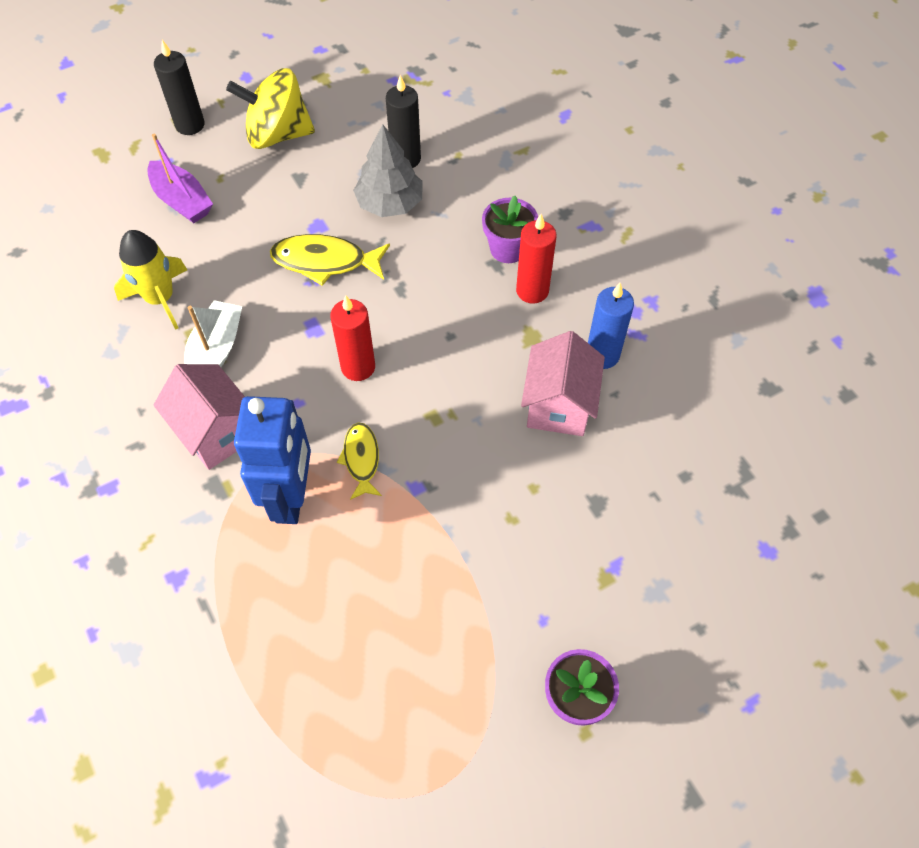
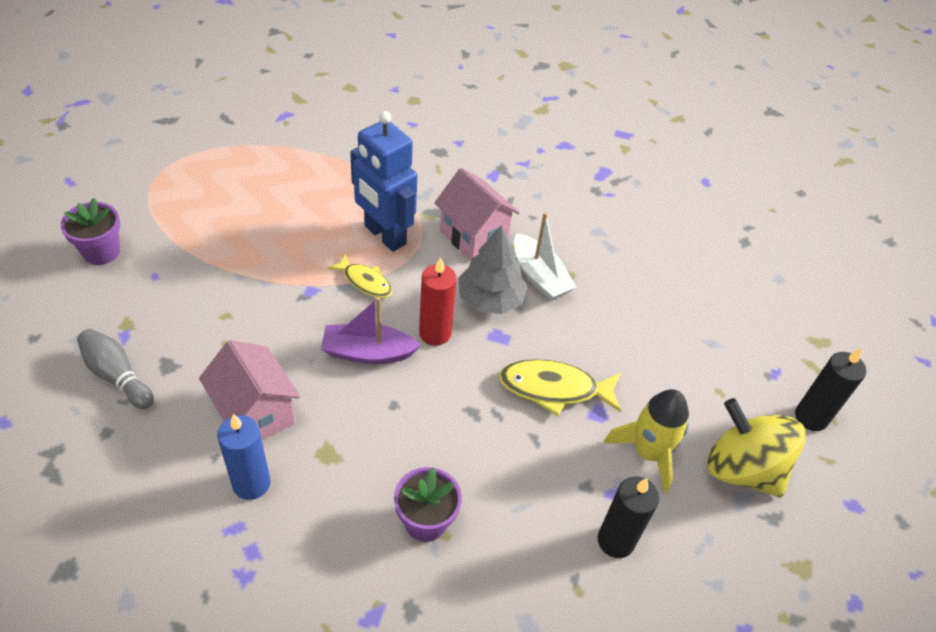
camera: 130 degrees right, 10 degrees down
(160, 298) = (620, 280): yellow rocket -> yellow rocket (648, 453)
(182, 201) = (714, 352): purple boat -> purple boat (367, 352)
(216, 432) = (473, 236): pink house -> pink house turned 45 degrees clockwise
(278, 134) = (742, 469): yellow spinning top -> yellow spinning top turned 90 degrees counterclockwise
(325, 261) = (554, 389): yellow fish -> yellow fish turned 135 degrees counterclockwise
(390, 203) = (572, 481): grey tree -> grey tree (490, 299)
(532, 291) = (365, 496): red candle -> none
(646, 525) = (117, 376): none -> grey bowling pin

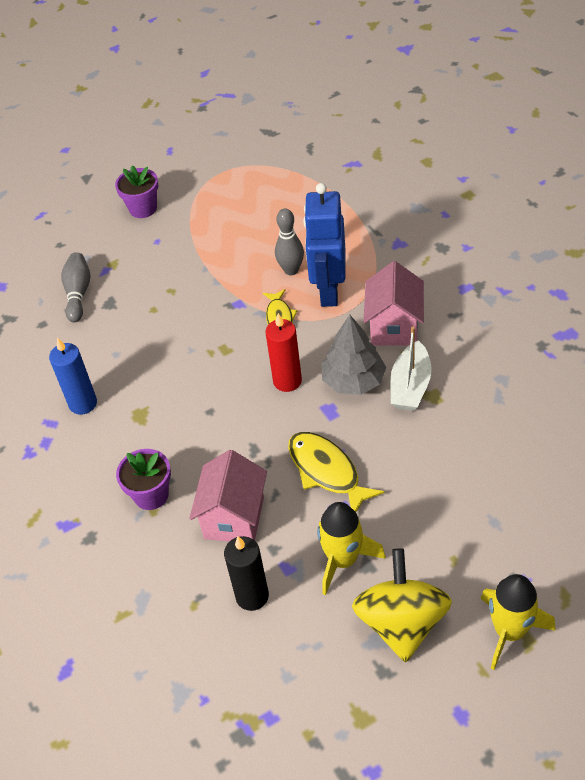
camera: 55 degrees right, 0 degrees up
(255, 414) = (126, 363): pink house -> pink house (234, 518)
(329, 234) = (291, 270): none -> grey bowling pin
(367, 352) = (230, 367): purple boat -> none
(811, 417) = (509, 631): black candle -> yellow rocket

